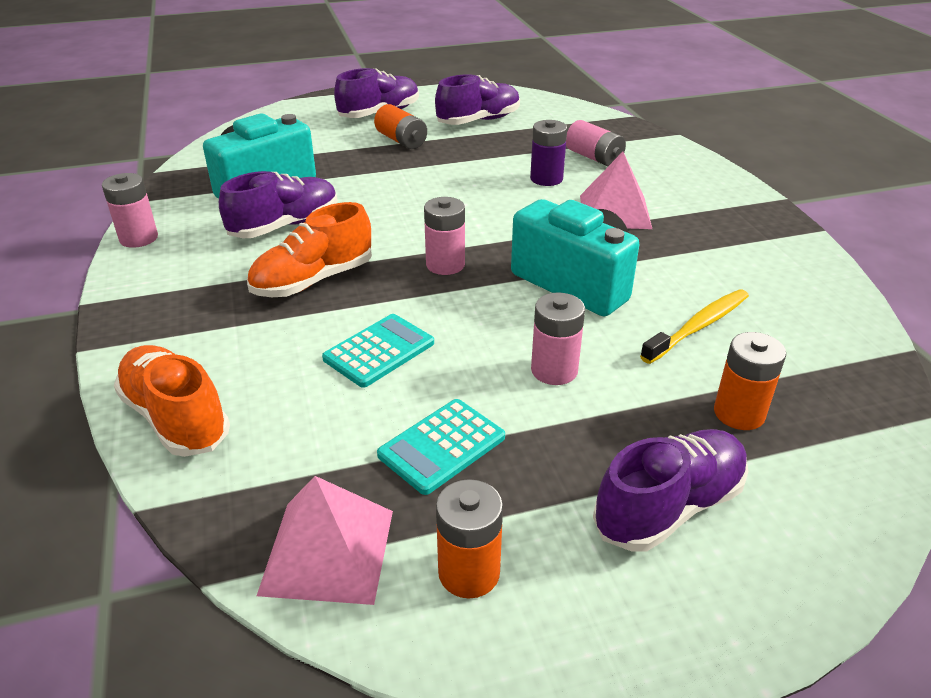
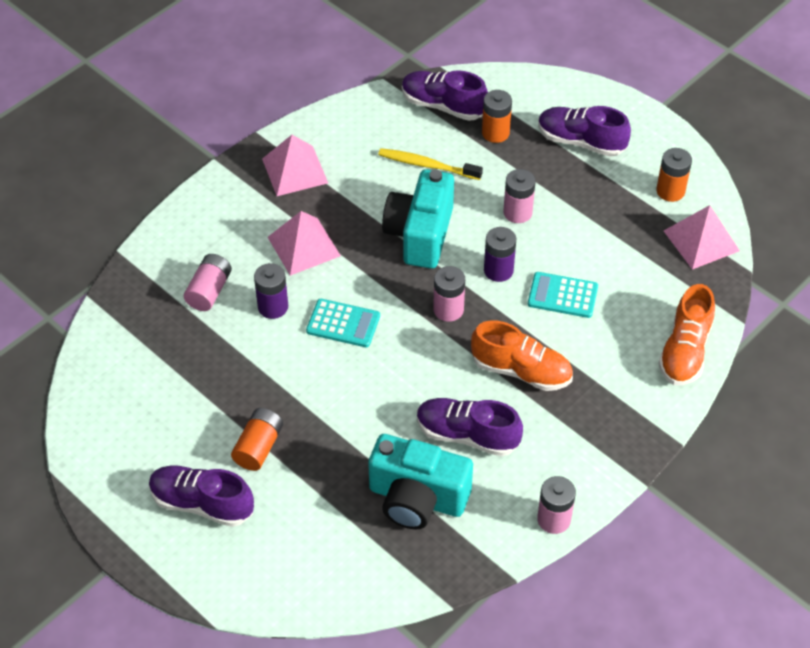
camera: 120 degrees left, 15 degrees up
(442, 446) = (611, 232): turquoise calculator -> turquoise calculator (343, 324)
(468, 317) = (498, 270): none -> purple battery
(478, 121) = (172, 409): purple shoe -> purple shoe (443, 106)
(741, 235) = (295, 170): none -> pink pyramid

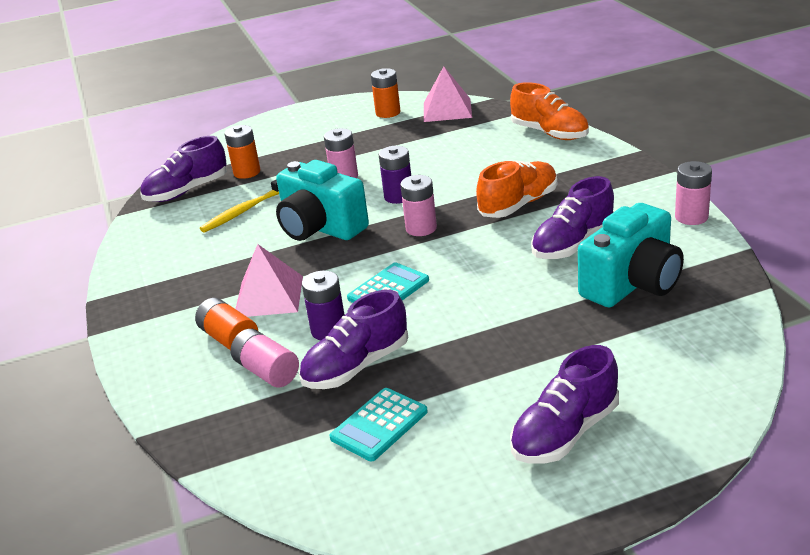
camera: 60 degrees left, 20 degrees down
(258, 447) = (509, 374): orange battery -> orange battery (229, 339)
(295, 170) = (167, 285): pink pyramid -> none
(562, 295) = (452, 172): turquoise calculator -> turquoise calculator (379, 425)
(581, 141) = (299, 138): purple shoe -> purple shoe (356, 366)

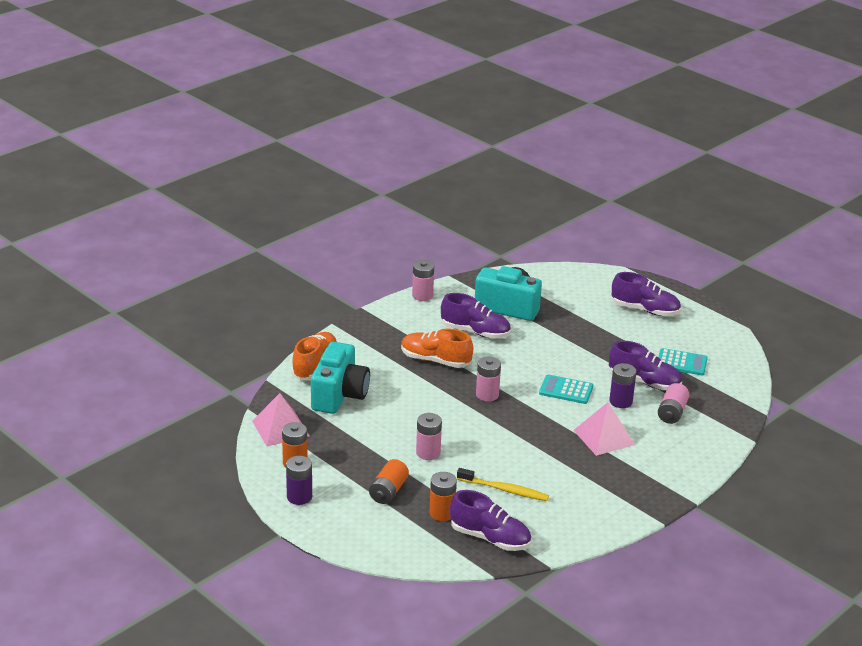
camera: 120 degrees left, 0 degrees up
(229, 339) = (655, 438): orange battery -> orange battery (388, 491)
(320, 228) = (509, 441): turquoise camera -> turquoise camera (339, 395)
(398, 196) = (447, 416): purple battery -> purple battery (299, 497)

